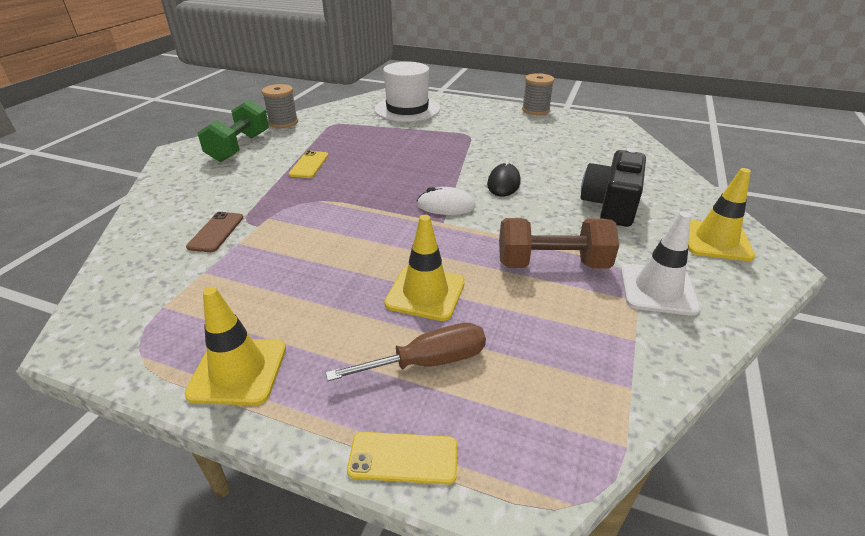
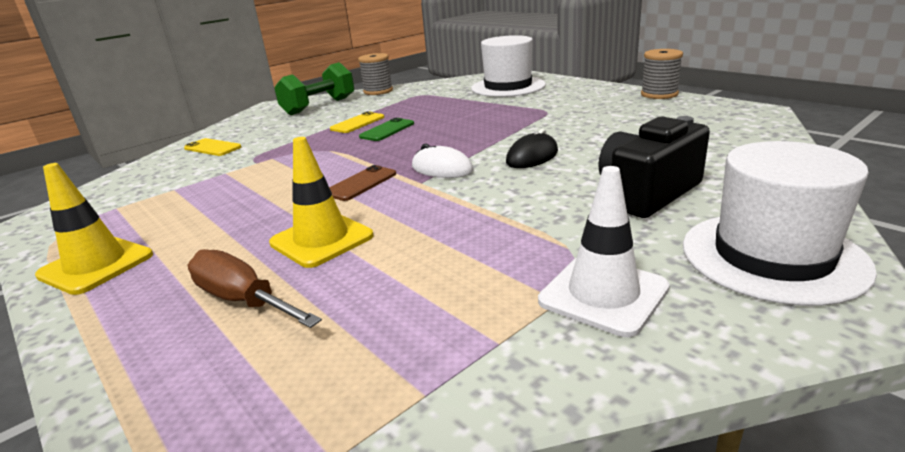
camera: 30 degrees right, 10 degrees down
(216, 232) = (220, 163): brown phone -> brown phone (361, 183)
(349, 170) = (387, 130): none -> green phone
(403, 458) = (108, 377): yellow phone -> yellow phone (212, 148)
(428, 362) = (243, 300): brown screwdriver -> brown screwdriver turned 150 degrees counterclockwise
(552, 264) = (492, 240): brown dumbbell -> none
(715, 240) = (772, 256): yellow traffic cone -> white hat

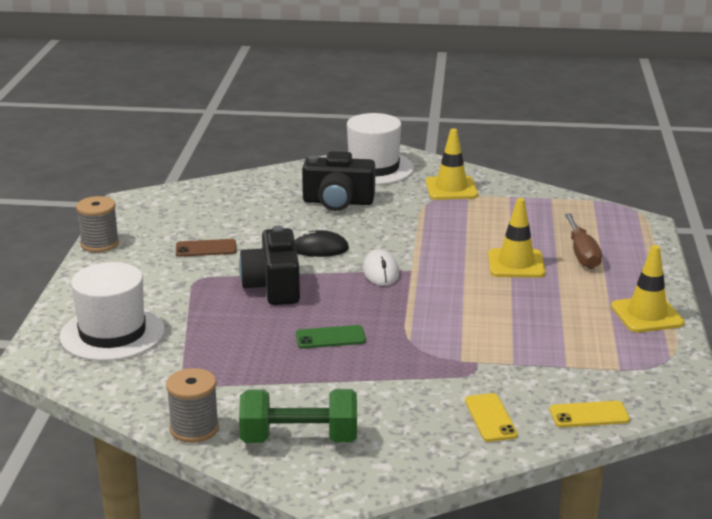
camera: 135 degrees left, 0 degrees up
(357, 123) = (329, 368): yellow phone -> yellow phone (589, 415)
(361, 183) = (443, 290): brown phone -> brown phone (206, 248)
(491, 129) = (273, 286): none -> black camera
(603, 294) = (451, 188): white traffic cone -> yellow traffic cone

